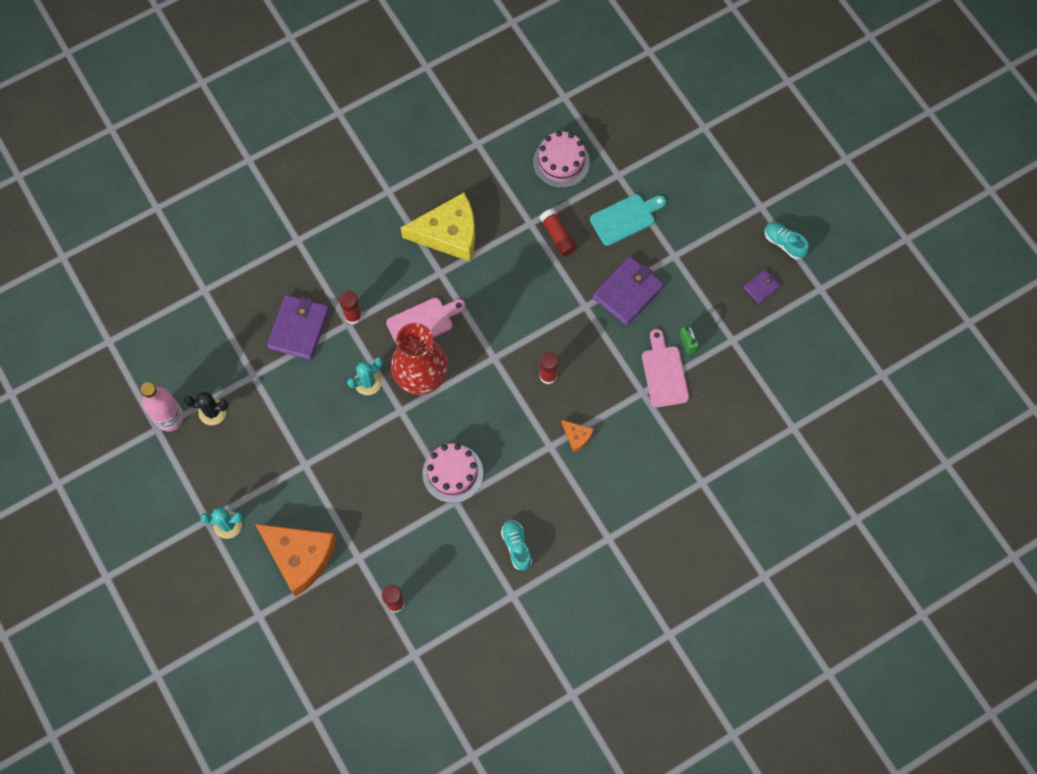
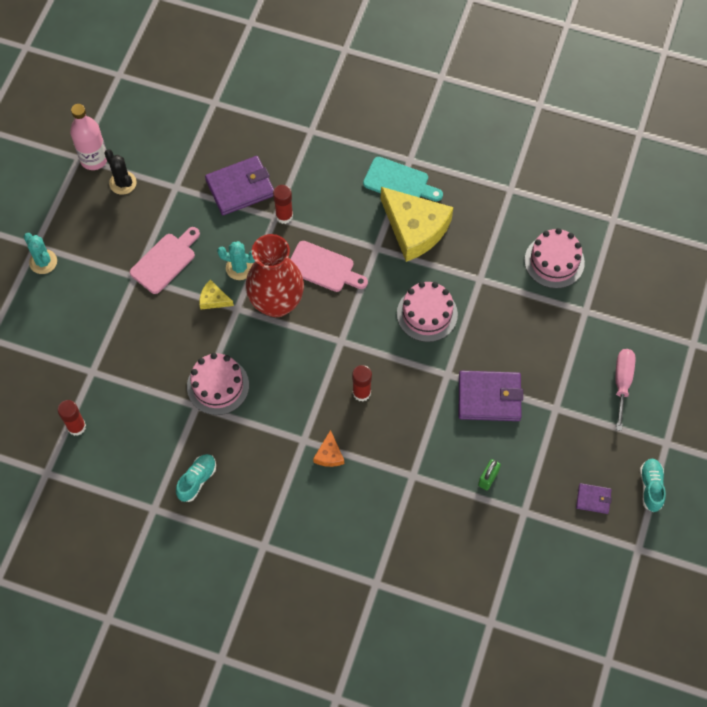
camera: 50 degrees right, 5 degrees down
(300, 557) = (58, 330): orange cheese -> none
(377, 421) = (213, 299): none -> yellow cheese
(525, 281) = (427, 314): none -> pink cake
(558, 236) = (488, 308): red glue stick -> none
(625, 218) = (552, 346): turquoise cutting board -> turquoise cutting board (399, 182)
(664, 373) = (445, 479): pink cutting board -> pink cutting board (165, 261)
(693, 197) = (622, 383): none -> pink screwdriver

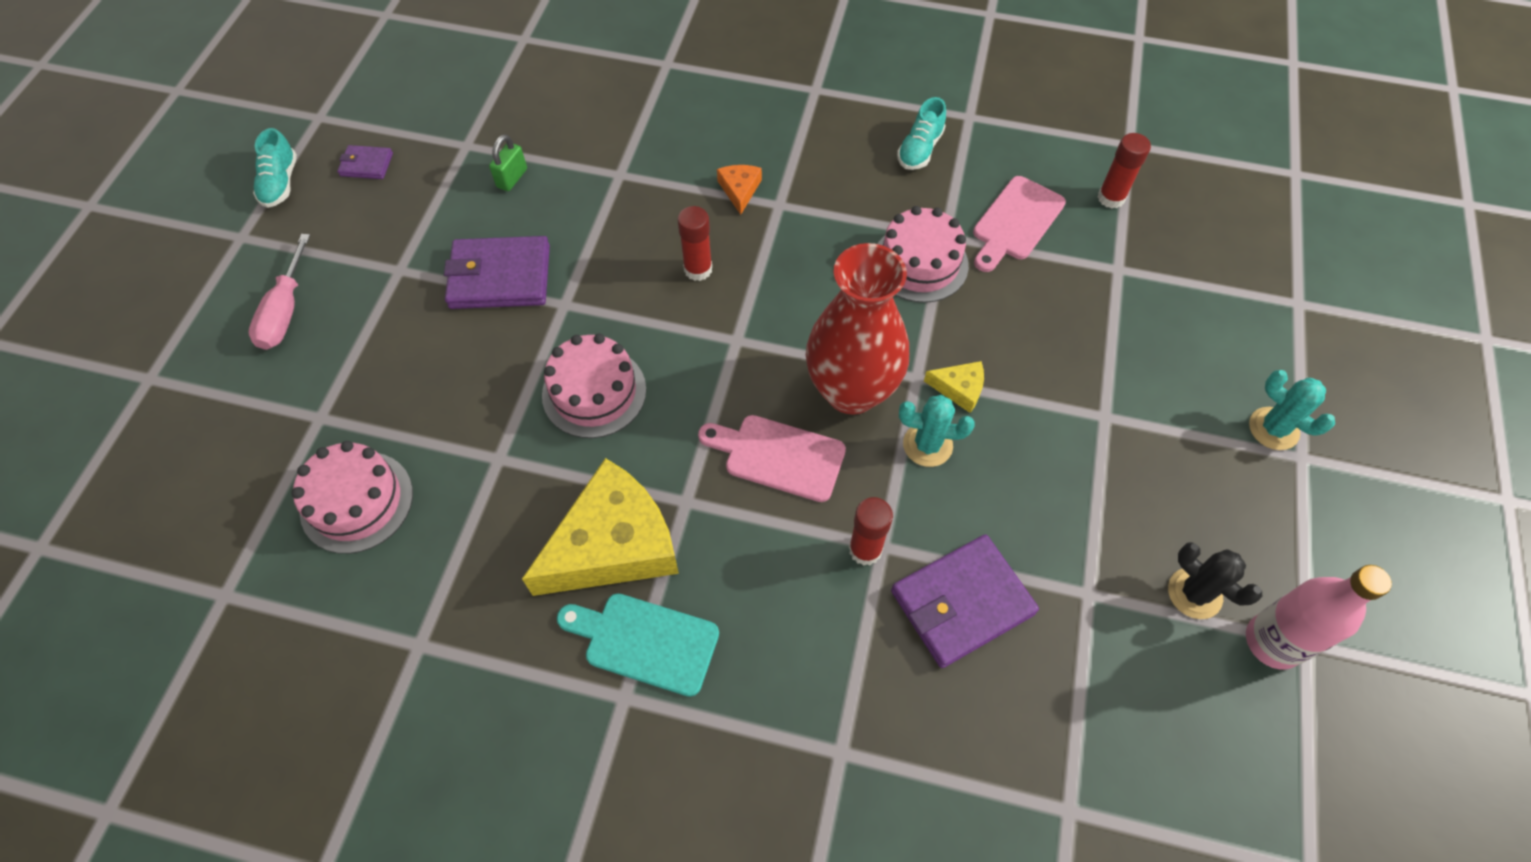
camera: 175 degrees right, 5 degrees down
(165, 261) = (1062, 447): pink cutting board -> pink cutting board (1016, 222)
(415, 229) = (614, 544): yellow cheese -> yellow cheese turned 105 degrees clockwise

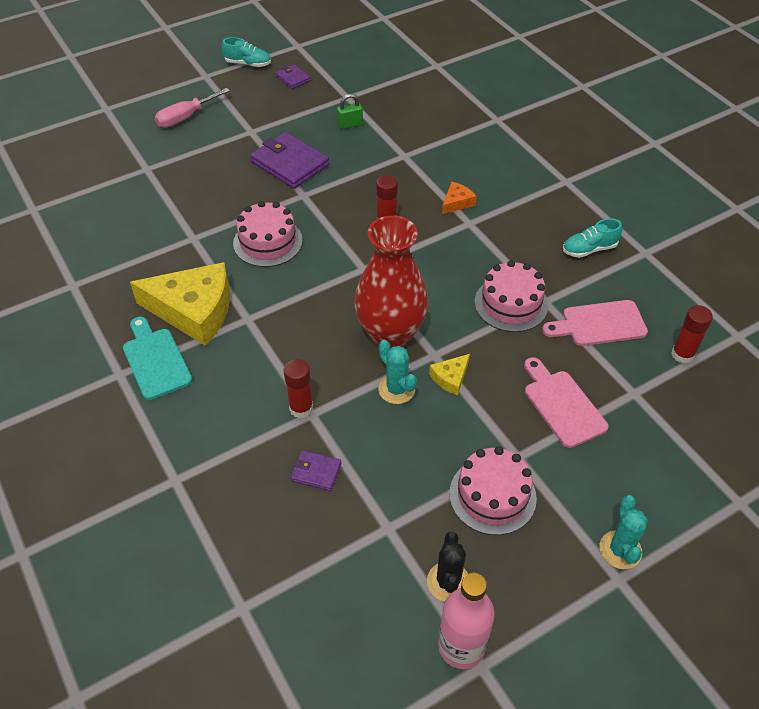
camera: 45 degrees right, 10 degrees down
(280, 183) = (248, 64): turquoise shoe -> turquoise shoe turned 120 degrees counterclockwise
(357, 501) = (119, 212): pink cake -> pink cake (492, 495)
(778, 456) = (315, 334): pink cutting board -> pink cutting board (562, 405)
(959, 389) = (450, 378): yellow cheese -> yellow cheese turned 75 degrees clockwise
(962, 602) = (316, 472): purple wallet -> purple wallet, size x0.51

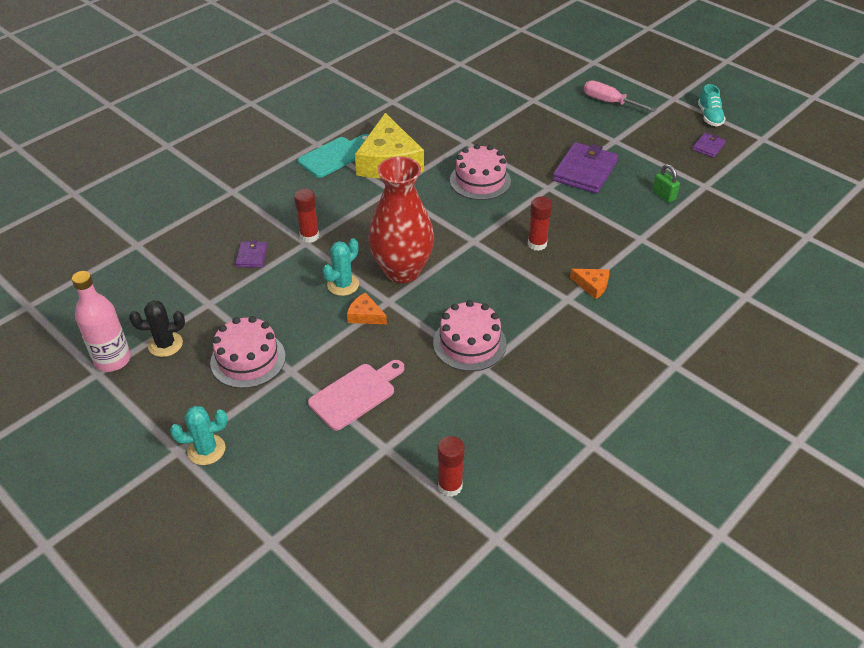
camera: 75 degrees right, 5 degrees down
(450, 378) = (365, 315): yellow cheese -> orange cheese
(589, 249) = (574, 395): turquoise shoe -> none
(599, 324) = (468, 413): pink cutting board -> none

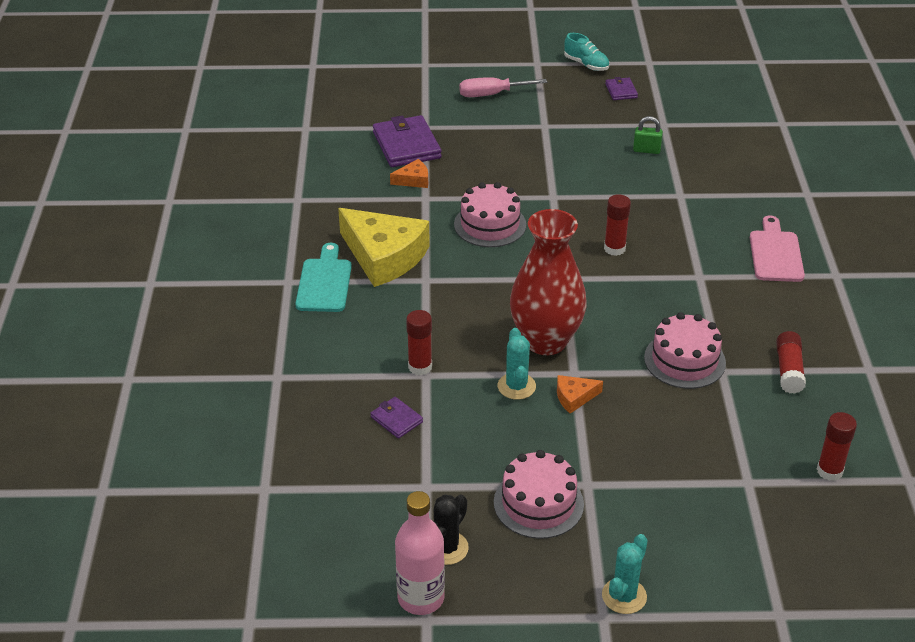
camera: 45 degrees left, 5 degrees down
(355, 394) = (665, 462): pink cutting board -> pink cutting board (775, 253)
(530, 401) = (788, 370): none -> red glue stick
(585, 171) = (560, 165): purple wallet -> purple wallet (406, 145)
(592, 285) = (701, 254): orange cheese -> orange cheese (413, 180)

